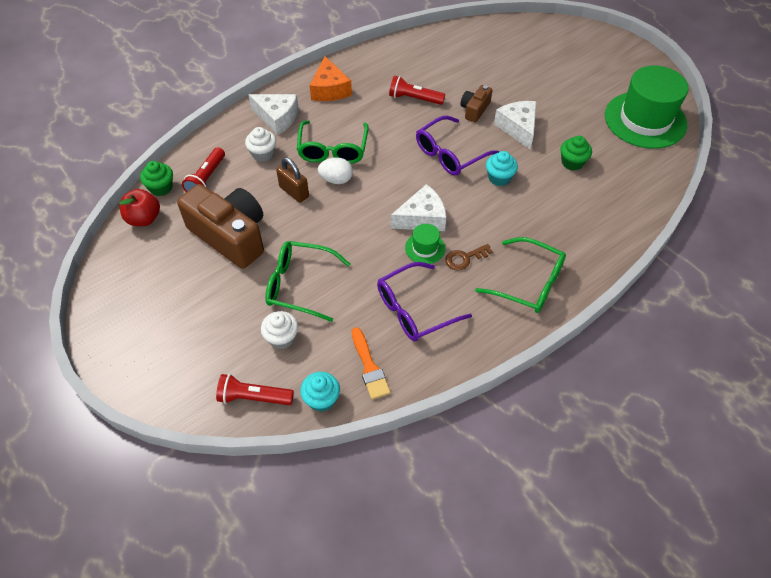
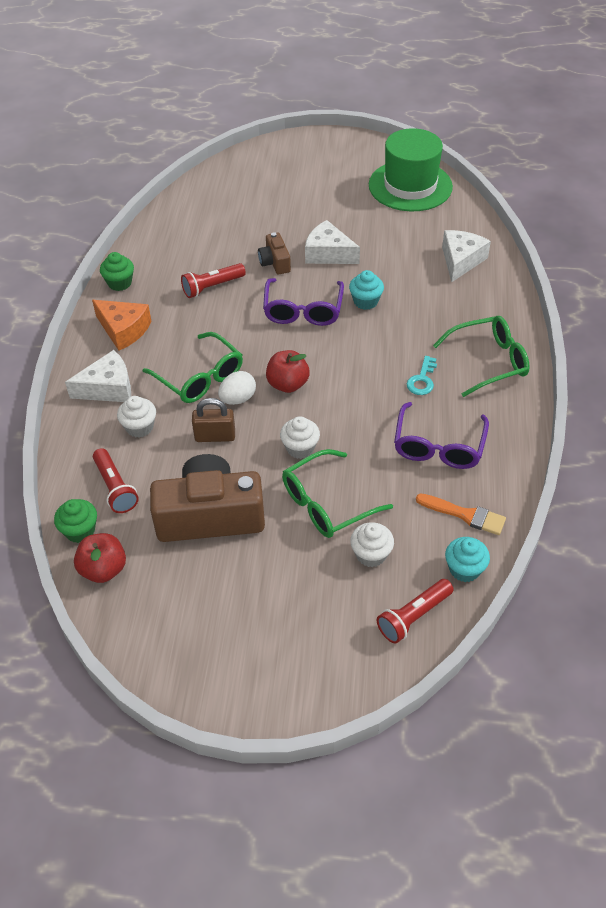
camera: 45 degrees left, 5 degrees down
(330, 239) = (300, 448): none -> white cupcake
(376, 194) = (287, 384): none -> red apple
(422, 218) = (350, 375): white cheese -> white cheese (461, 260)
(425, 248) = (383, 395): green hat -> none
(464, 258) = (422, 380): brown key -> turquoise key
(572, 162) = (402, 252): green cupcake -> green cupcake (119, 283)

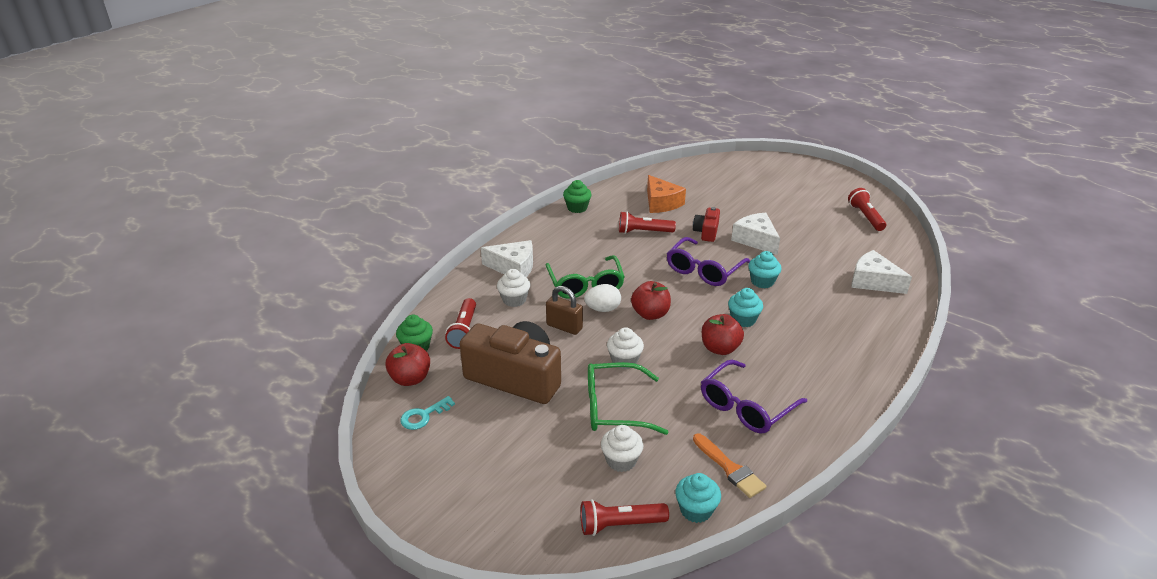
camera: 30 degrees right, 15 degrees down
(124, 330) = (555, 236): orange cheese -> orange cheese (661, 203)
(275, 262) = (706, 232): brown camera -> red camera
(376, 353) = (743, 320): none -> turquoise cupcake
(376, 394) = (720, 348): none -> red apple
(410, 186) = (865, 217): green hat -> red flashlight
(422, 380) = (769, 353): turquoise key -> turquoise key (423, 416)
(461, 260) = (873, 281): white cheese -> white cheese turned 105 degrees counterclockwise
(489, 361) = (843, 362): green glasses -> none

